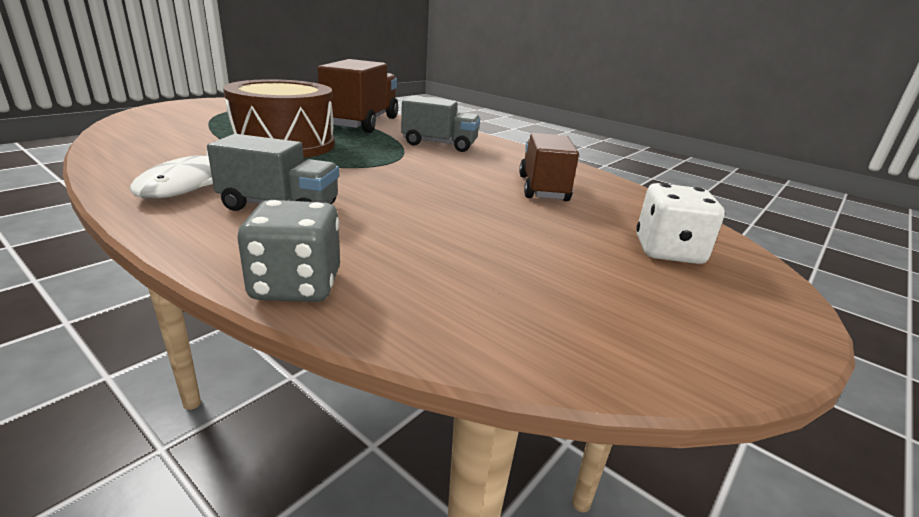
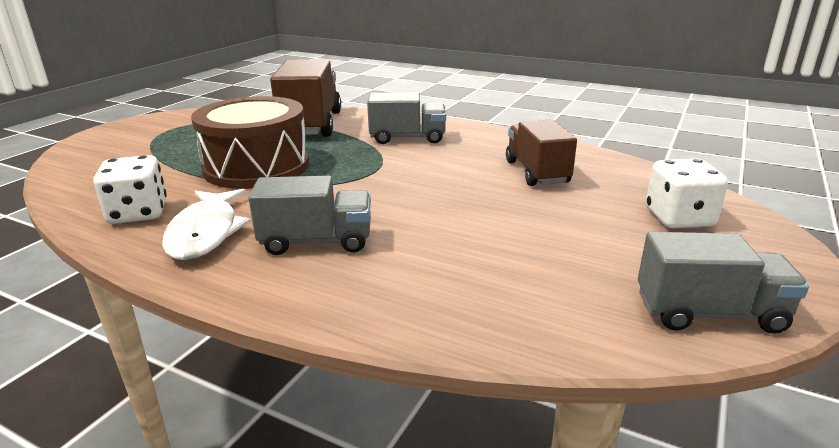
camera: 10 degrees left, 0 degrees up
(150, 160) = (138, 213): none -> white dice
(296, 285) = (401, 319): grey dice -> none
(642, 348) = (709, 313): none -> grey truck

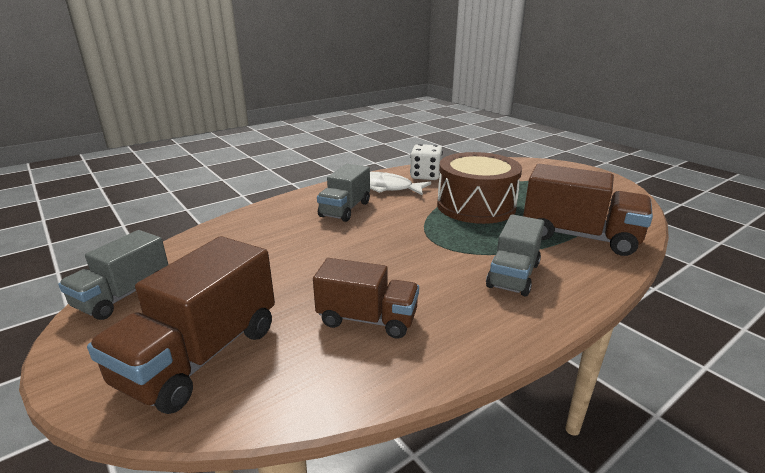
camera: 115 degrees right, 0 degrees up
(679, 218) = (201, 356): white dice -> brown truck

